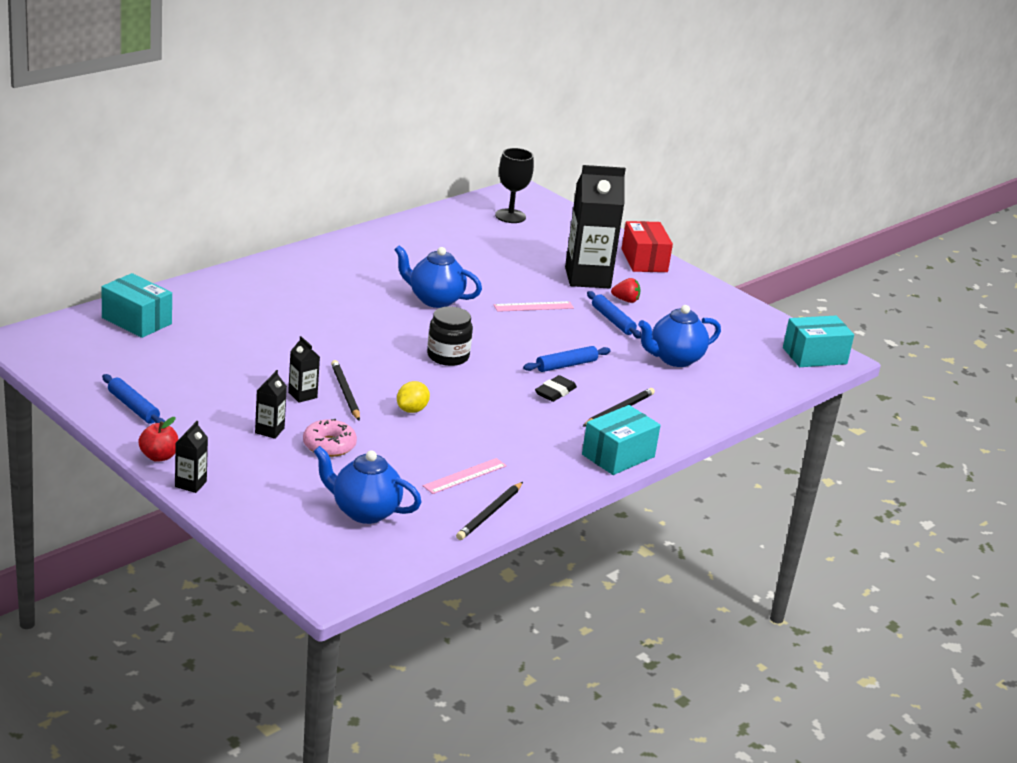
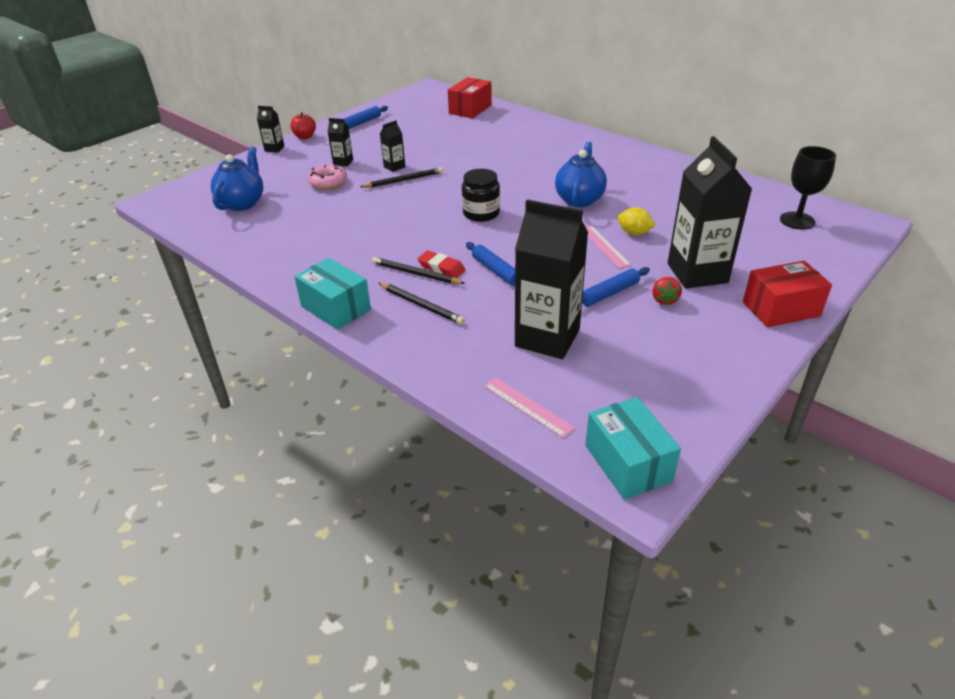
camera: 90 degrees right, 10 degrees up
(136, 321) = (470, 109): turquoise box -> red box
(412, 410) = (387, 206): yellow lemon -> yellow lemon (634, 233)
(465, 476) = (293, 236): pink ruler -> pink ruler (528, 406)
(489, 513) = (239, 250): black pencil -> black pencil (415, 274)
(555, 392) = (441, 268): black eraser -> red eraser
(674, 359) = (547, 338): blue teapot -> black carton

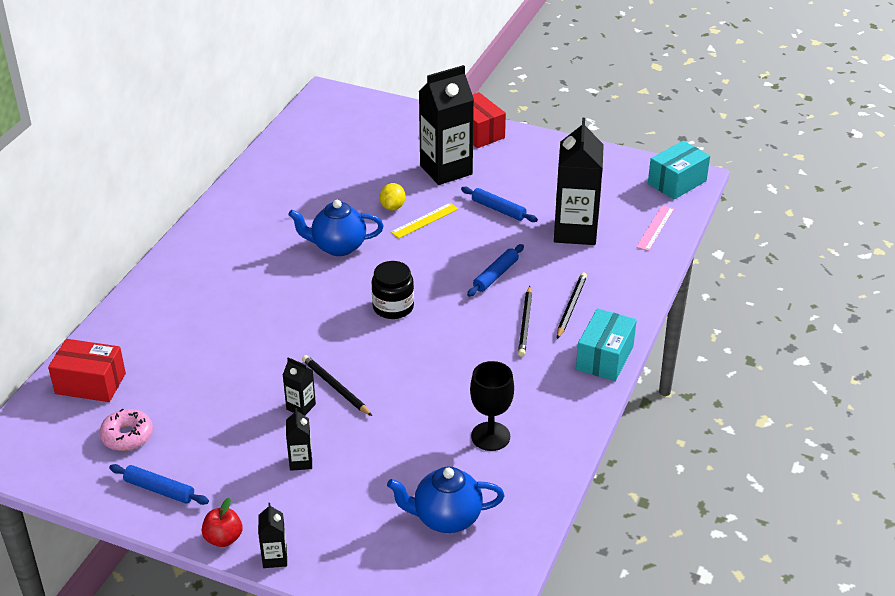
camera: 110 degrees left, 0 degrees up
(328, 183) = (364, 455): pink donut -> pink donut (127, 436)
(441, 268) = (507, 309): red eraser -> none
(604, 246) = (425, 220): pink ruler -> yellow ruler
(664, 300) = (493, 182): red strawberry -> none
(797, 221) = (335, 125): black goblet -> black goblet (490, 436)

